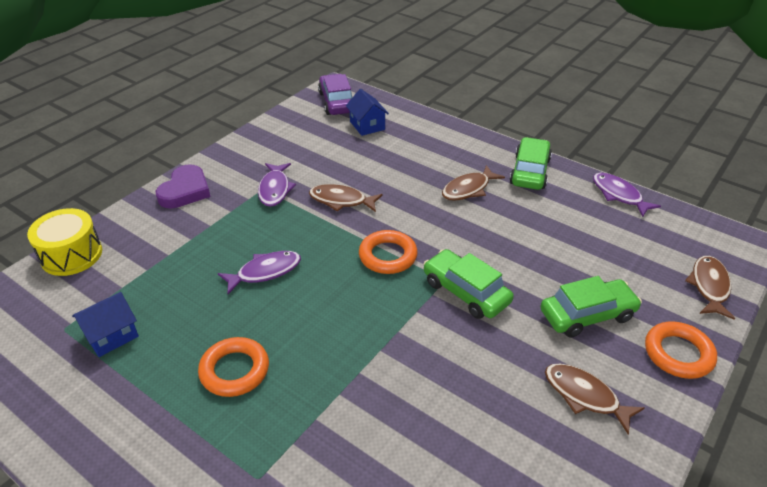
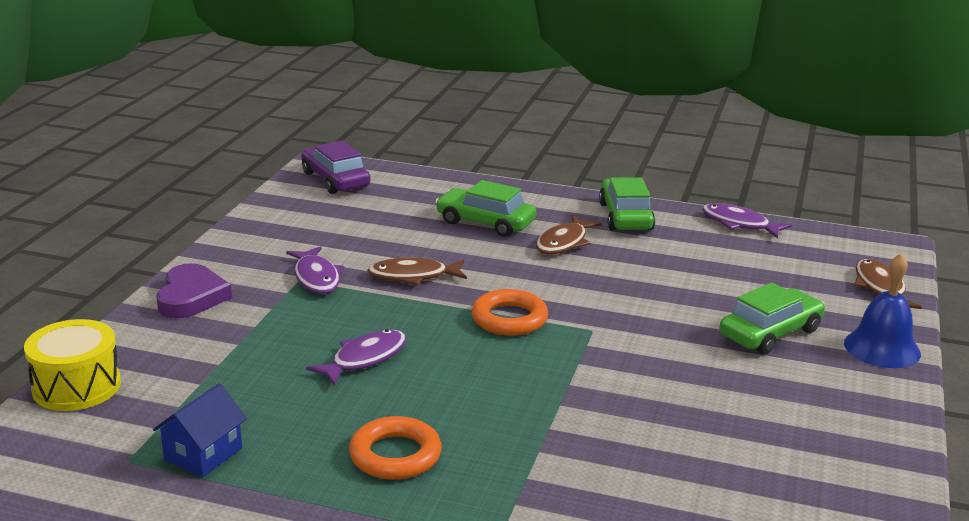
camera: 20 degrees left, 15 degrees down
(367, 125) = (393, 198): blue house -> none
(466, 292) = (624, 336): green car -> green car (485, 222)
(585, 396) = (809, 399): brown fish -> none
(678, 354) = (882, 348): orange ring -> blue bell

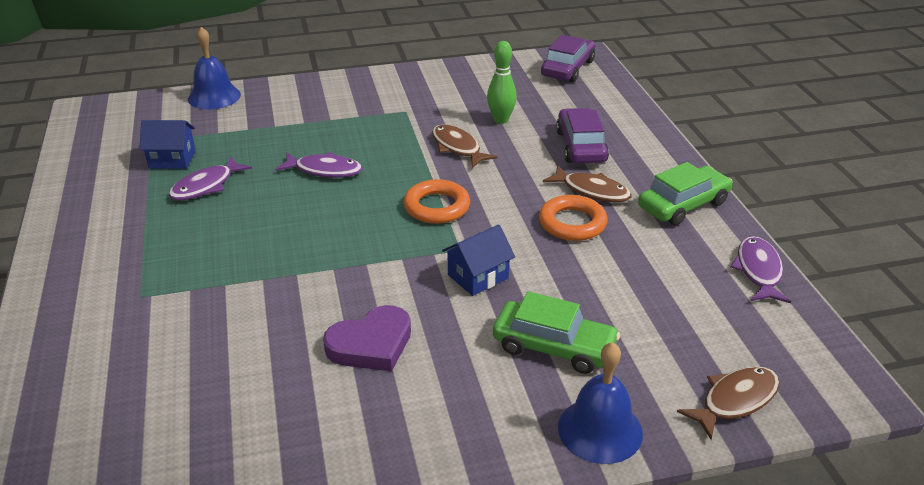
camera: 60 degrees right, 10 degrees up
(77, 386) = (214, 97): yellow drum -> blue bell
(191, 297) = (345, 87): purple heart -> purple heart (371, 344)
(316, 278) = (414, 115): purple fish -> purple fish (206, 186)
(389, 240) = (501, 120): none -> green bowling pin
(395, 455) = (215, 223): orange ring -> orange ring (572, 223)
(485, 222) = (581, 146): green car -> purple car
(564, 243) = (592, 191): brown fish -> brown fish turned 150 degrees counterclockwise
(644, 334) = (478, 276): none -> blue house

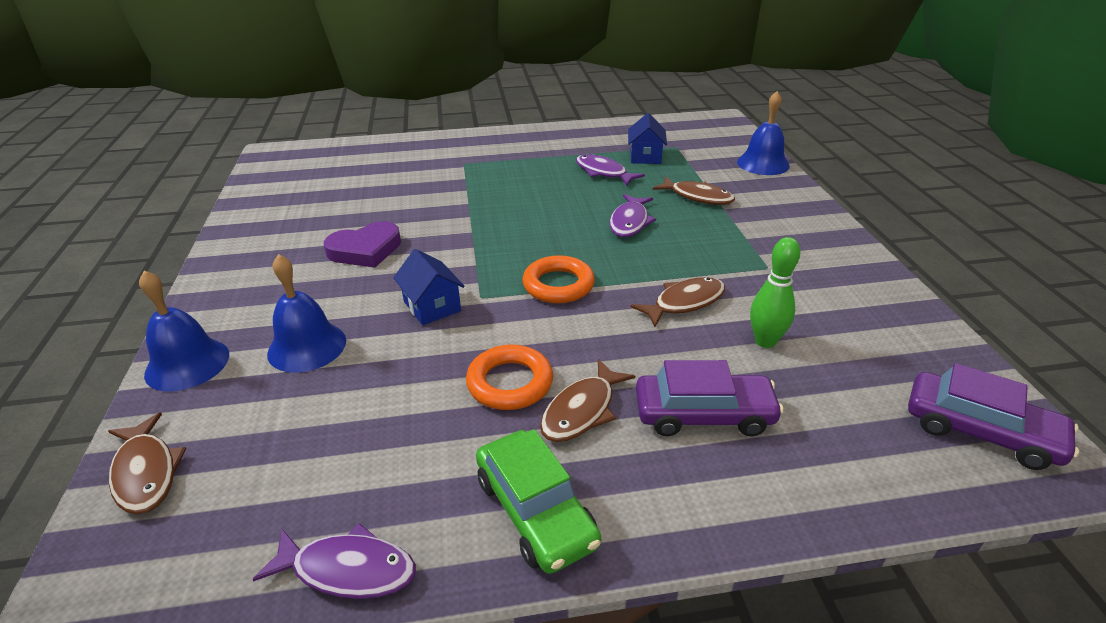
camera: 95 degrees right, 0 degrees up
(278, 133) = (697, 197): none -> brown fish
(371, 344) = (365, 250): purple heart -> purple heart turned 90 degrees counterclockwise
(554, 347) = (307, 346): green car -> blue bell

